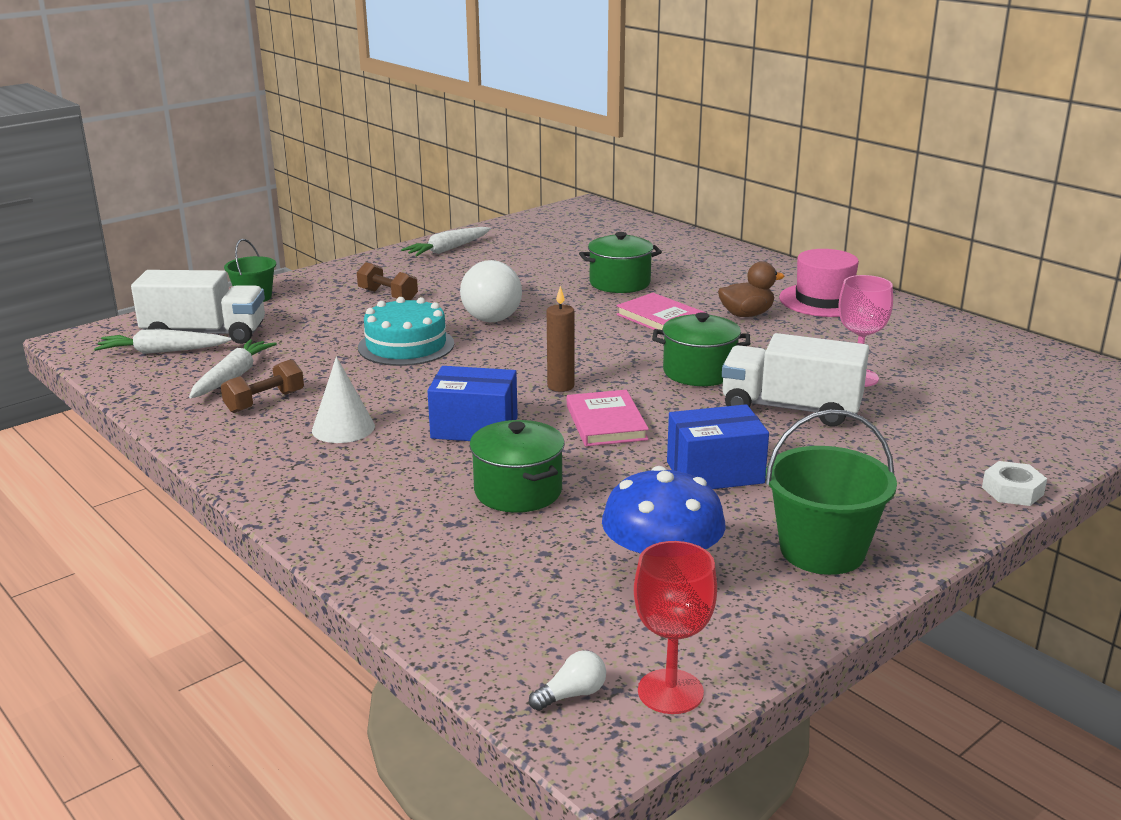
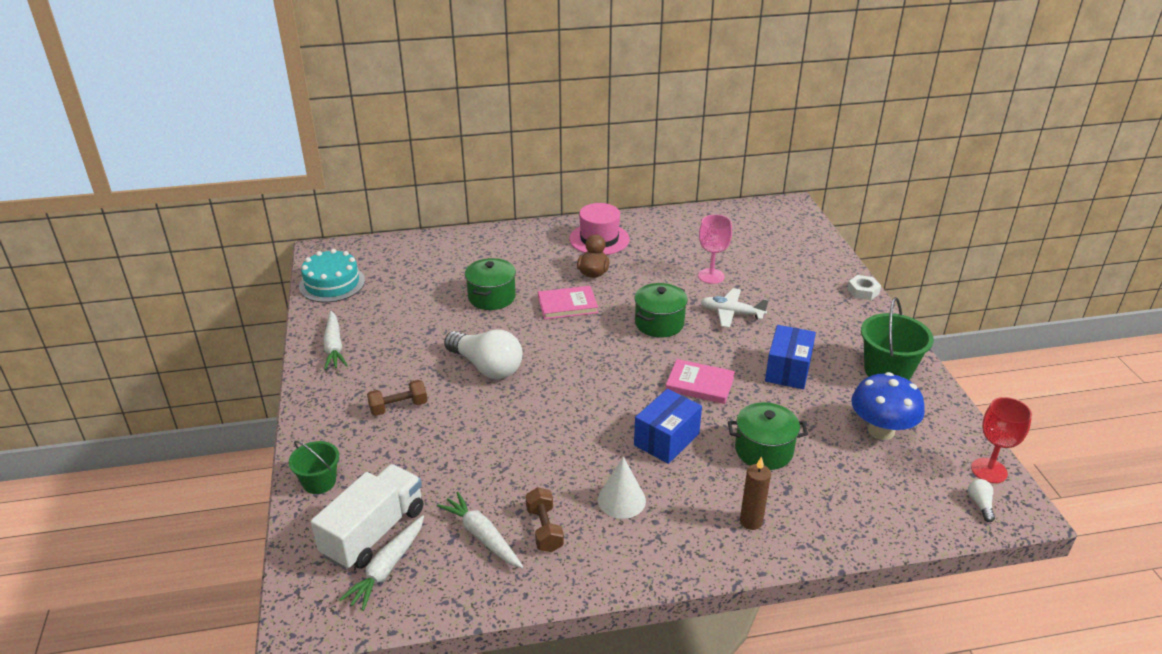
camera: 60 degrees left, 10 degrees up
(406, 345) = (506, 428): turquoise cake -> turquoise cake (332, 283)
(560, 386) = (635, 383): brown candle -> brown candle (751, 521)
(790, 408) = (731, 313): white truck -> white plane

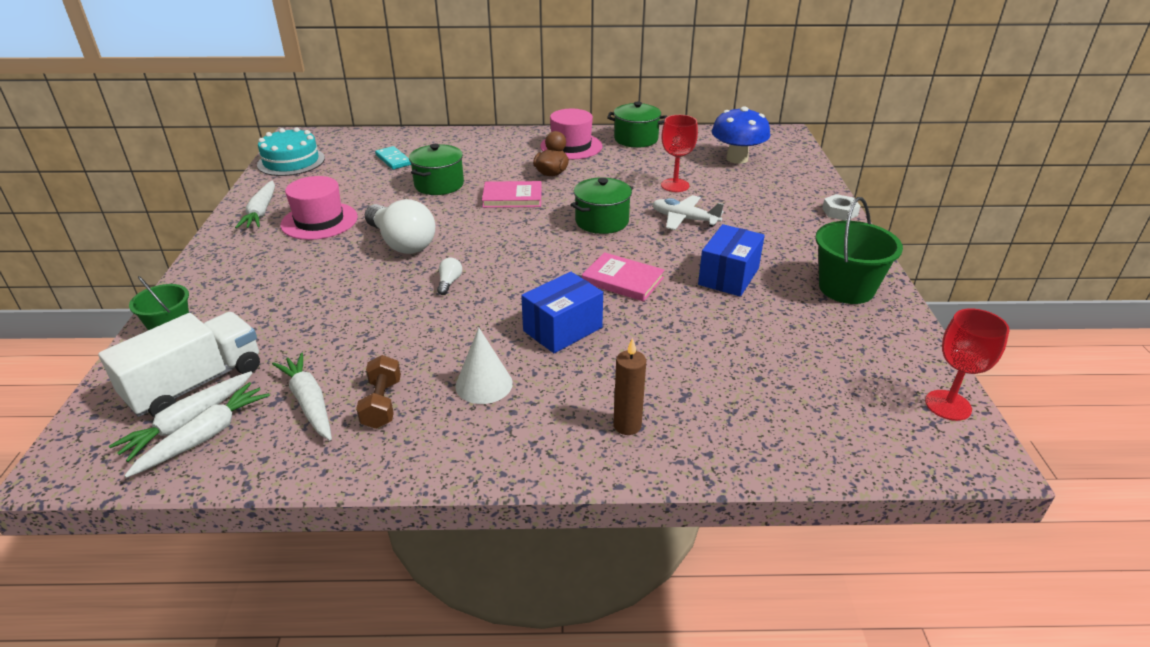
camera: 10 degrees right, 0 degrees up
(396, 351) = (319, 221): none -> pink hat
(398, 407) = (292, 269): brown dumbbell -> none
(409, 579) = (205, 436): none -> white carrot
(433, 272) = (393, 160): none -> turquoise domino
(711, 276) = (675, 185): pink goblet -> red goblet
(763, 450) = (671, 352): green pot -> green pot (636, 139)
(881, 430) = (820, 347): blue mushroom -> blue mushroom (737, 159)
(980, 504) = (927, 442): white light bulb -> white light bulb (449, 282)

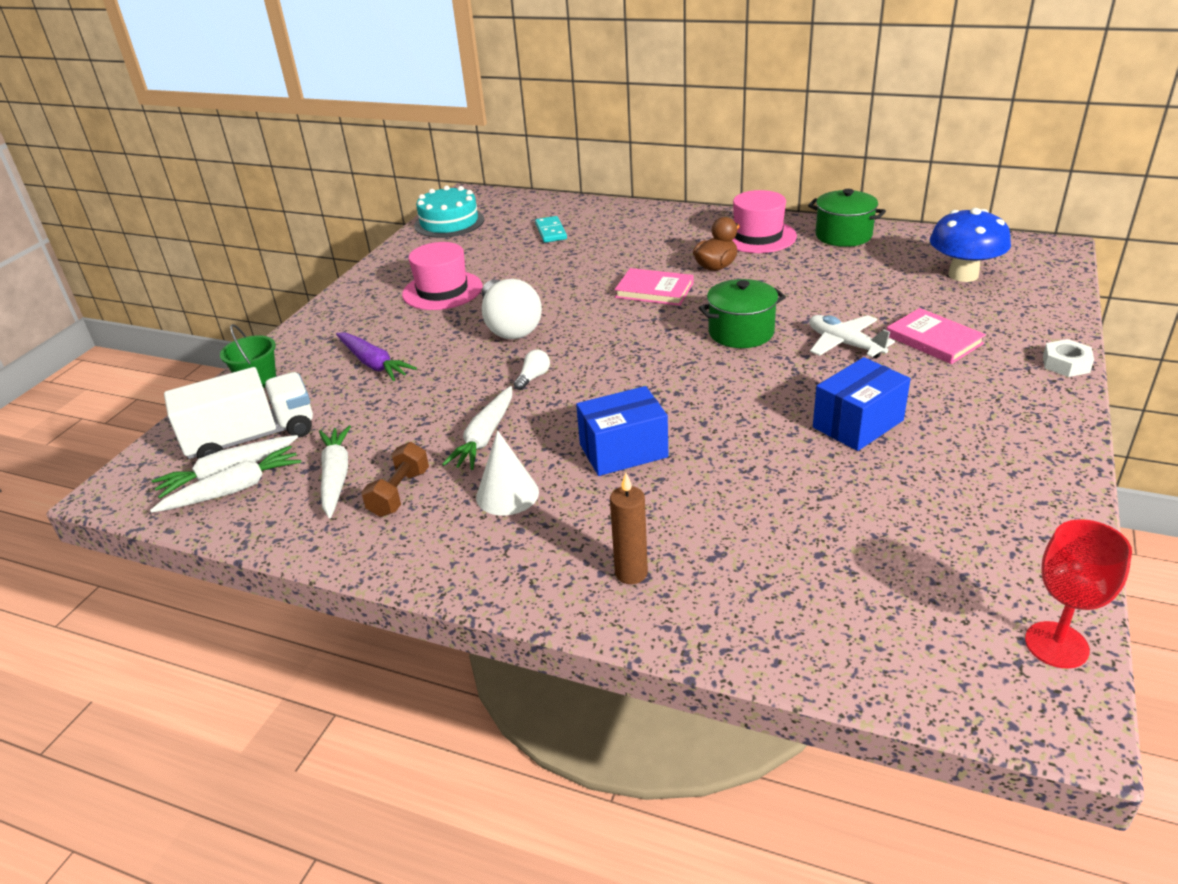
camera: 25 degrees right, 0 degrees up
(261, 212) = (393, 273): white carrot -> white carrot (485, 437)
(287, 294) = (373, 364): none -> purple carrot
(439, 185) = (583, 265): green pot -> none
(623, 280) = (724, 406): pink book -> pink book (934, 340)
(675, 185) = (858, 300): red goblet -> none
(846, 288) = (1009, 466): green bucket -> none

